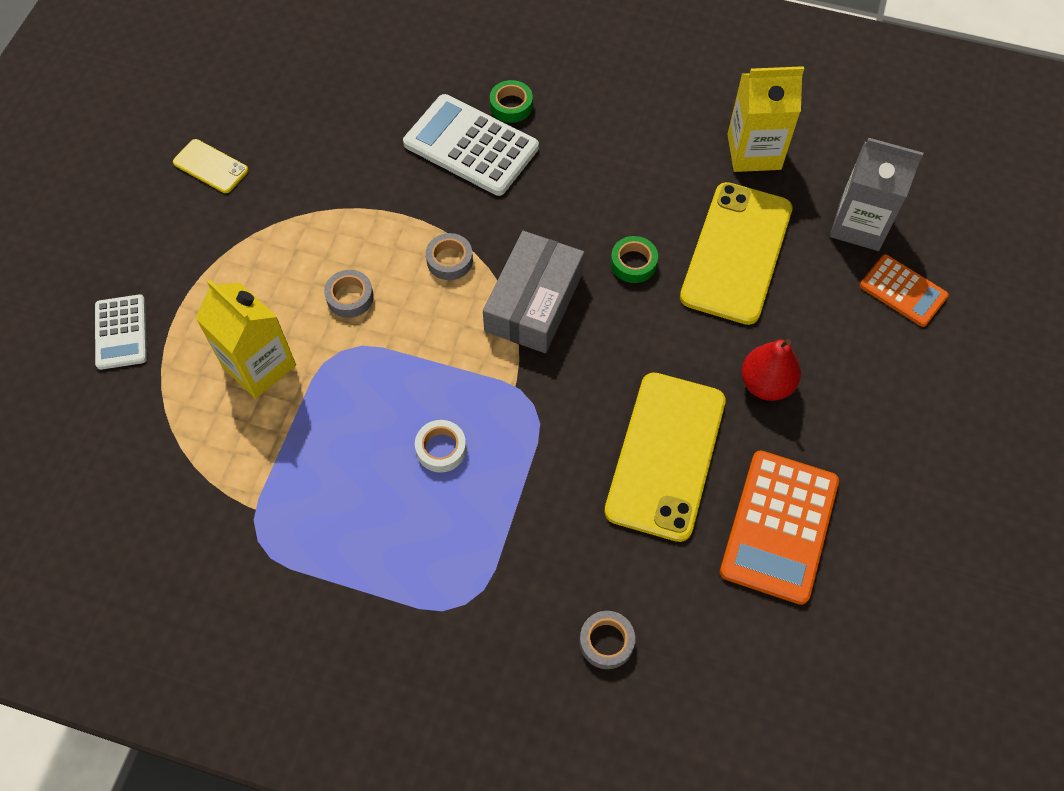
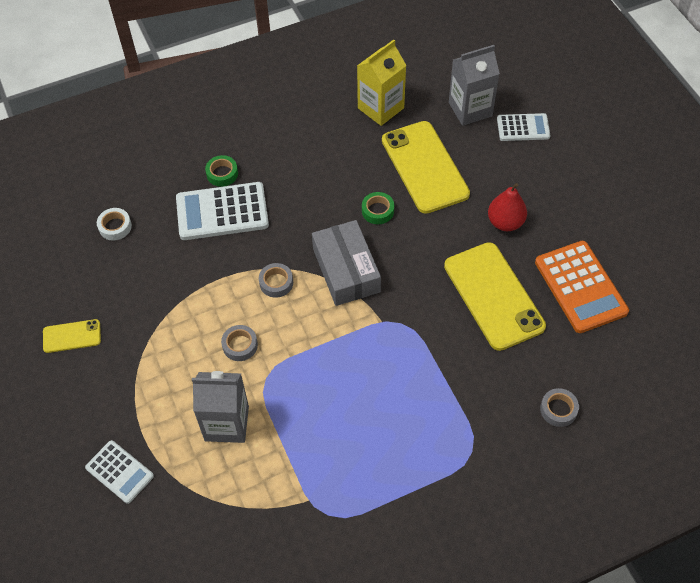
camera: 40 degrees left, 5 degrees down
(259, 366) = (226, 423): yellow carton -> grey carton
(441, 449) = (377, 385): white tape -> white tape (115, 227)
(903, 291) = (523, 128): orange calculator -> white calculator

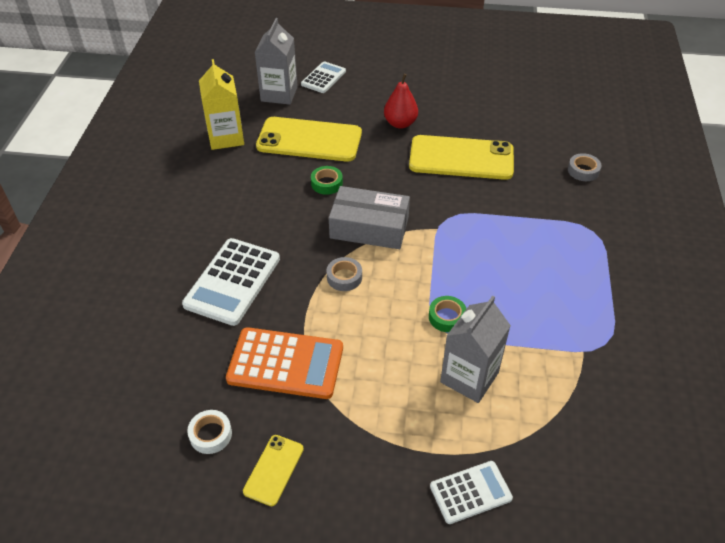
camera: 60 degrees left, 10 degrees down
(115, 227) = (169, 373): white tape -> white tape (210, 434)
(222, 174) = (189, 263): green tape -> green tape (447, 317)
(240, 345) = (391, 331): grey tape -> none
(580, 287) = (487, 114): orange calculator -> orange calculator (285, 363)

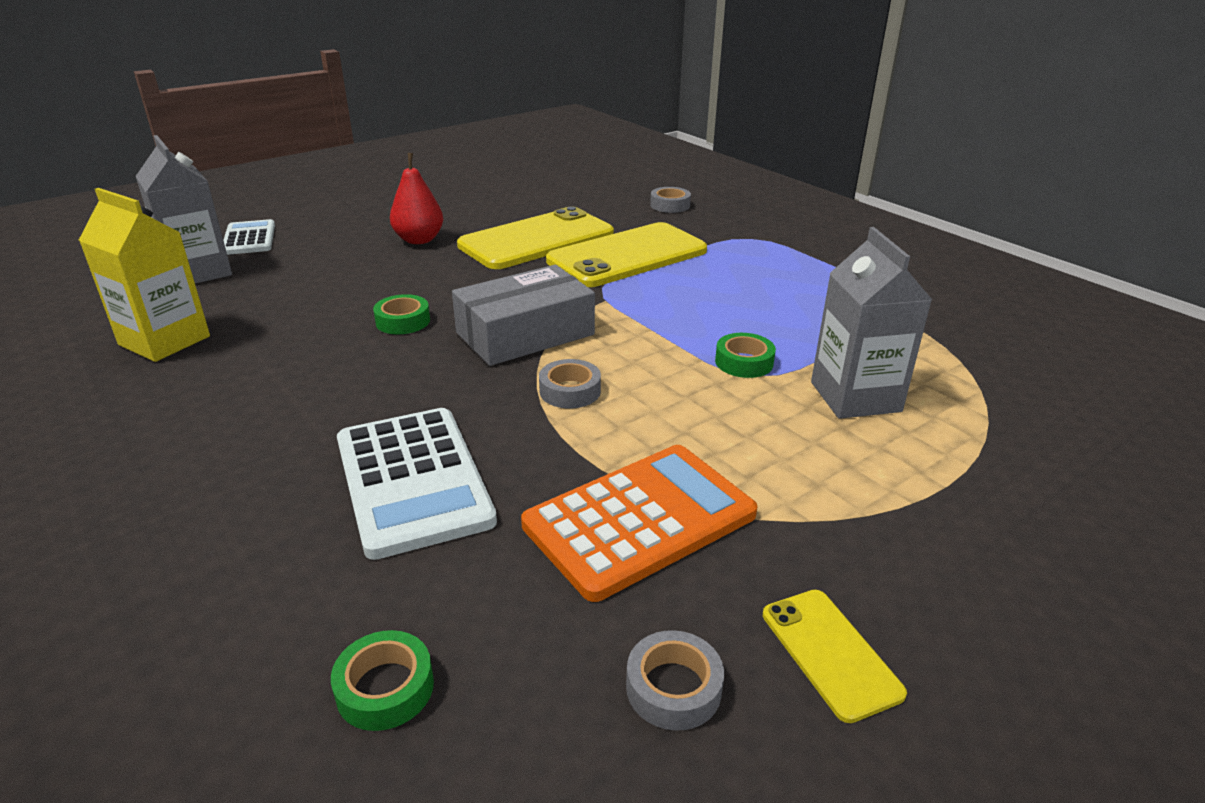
camera: 45 degrees left, 15 degrees down
(137, 361) = (385, 688): none -> green tape
(210, 434) = (673, 688): white tape -> grey tape
(309, 140) = (313, 294): yellow phone -> yellow phone (627, 256)
(470, 492) = (1041, 492): white calculator -> none

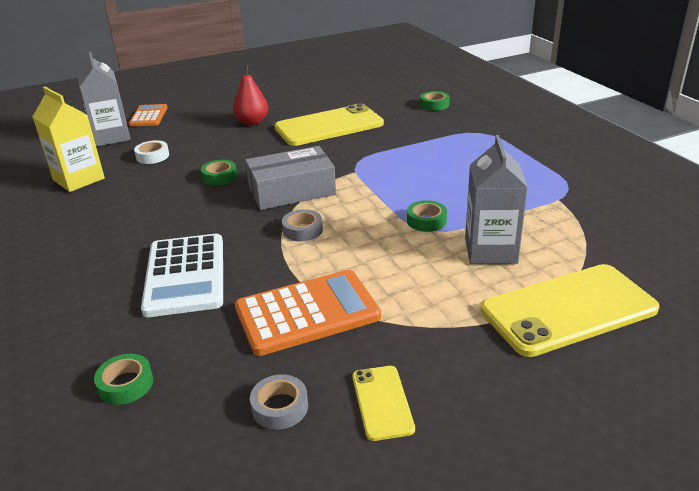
camera: 15 degrees right, 0 degrees up
(249, 239) = (148, 116): white calculator -> orange calculator
(279, 297) = (152, 156): none -> white tape
(627, 256) = (385, 141): yellow phone -> yellow phone (568, 310)
(670, 205) = (434, 105): grey tape -> green tape

